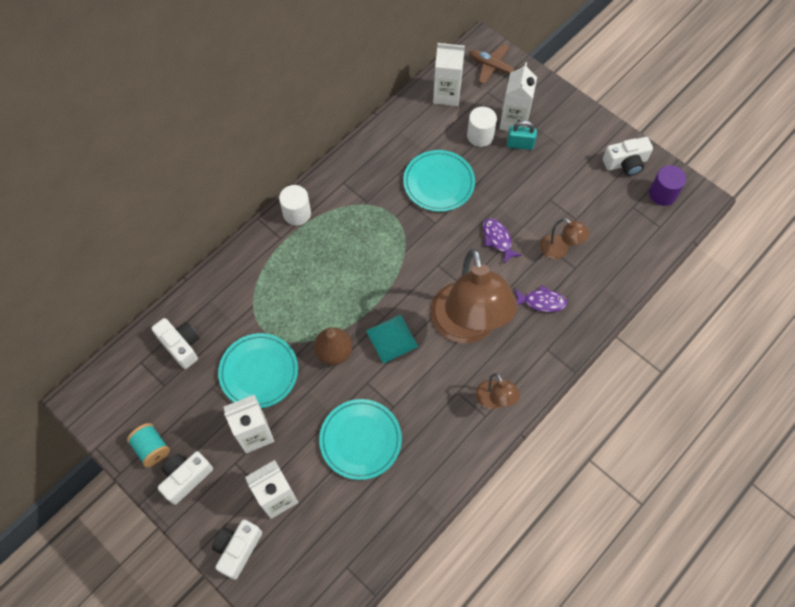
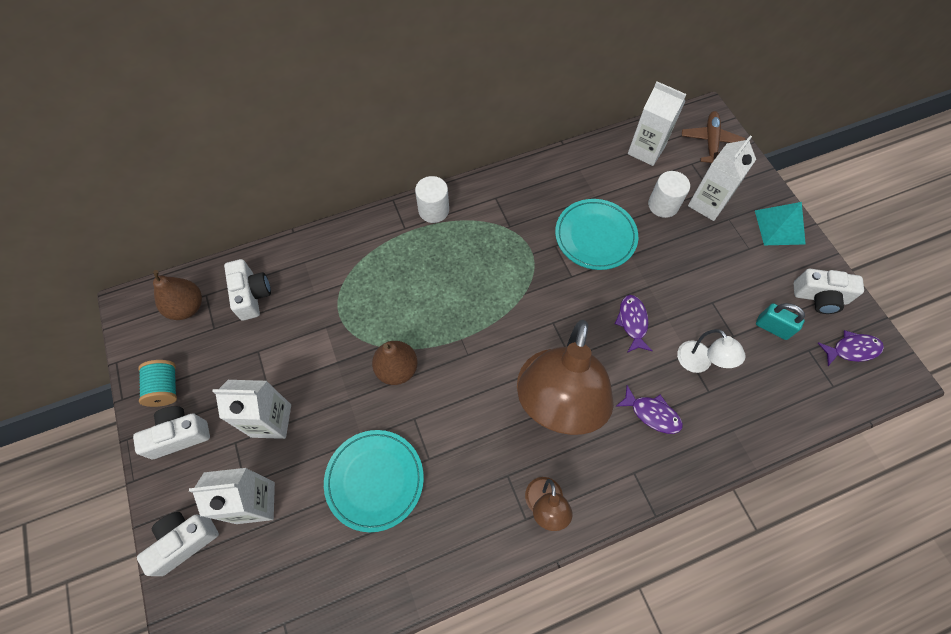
camera: 25 degrees right, 0 degrees up
(130, 379) = (187, 307): none -> brown pear
(259, 372) = (311, 356): turquoise plate -> none
(392, 338) = (465, 381): turquoise pyramid -> turquoise pyramid (779, 227)
(495, 68) = (710, 142): brown plane -> brown plane turned 45 degrees clockwise
(520, 144) = (703, 230): turquoise padlock -> turquoise padlock (772, 327)
(559, 250) = (699, 363): brown lamp -> white lamp
(662, 194) = (852, 349): purple cylinder -> purple fish

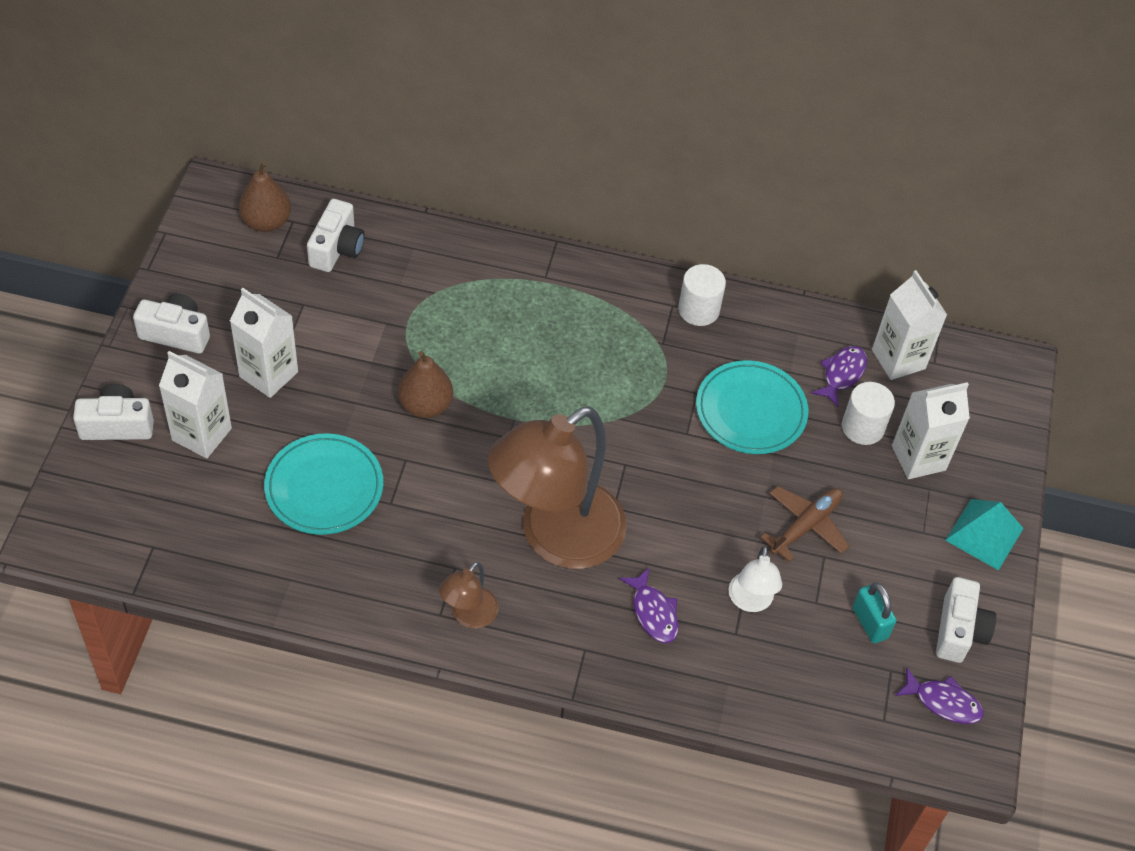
camera: 30 degrees right, 10 degrees down
(165, 388) = (193, 284): turquoise spool -> none
(433, 210) = (592, 277): white cylinder -> white cylinder (698, 310)
(632, 322) = (713, 518): purple fish -> purple fish (842, 374)
(710, 142) = (989, 397): brown plane -> brown plane (805, 526)
(820, 297) = (959, 631): white camera -> white camera turned 120 degrees counterclockwise

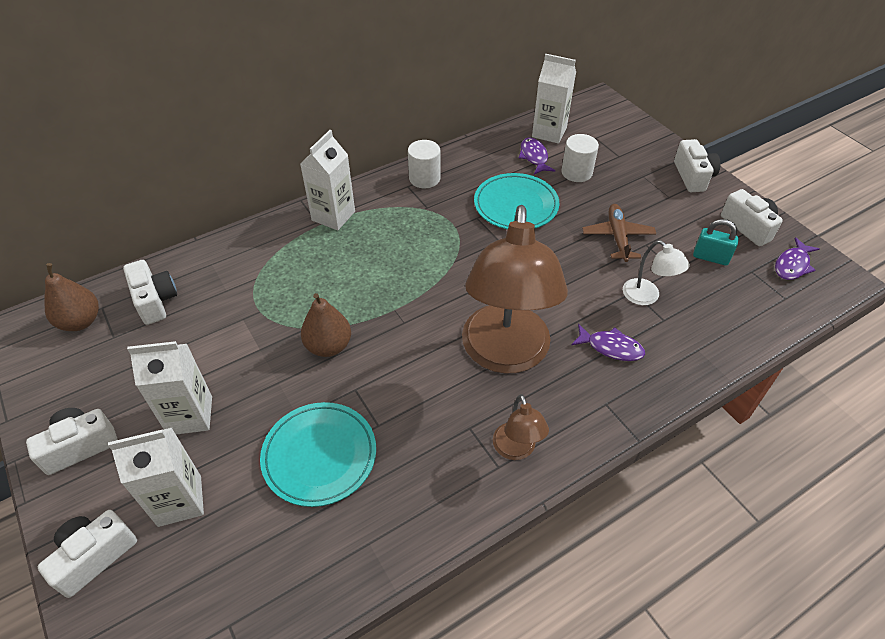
camera: 40 degrees left, 5 degrees down
(918, 458) = (619, 167): white carton -> white carton (333, 216)
(943, 702) = (792, 265): purple fish -> purple fish turned 150 degrees clockwise
(984, 534) = (693, 176): turquoise pyramid -> white camera

